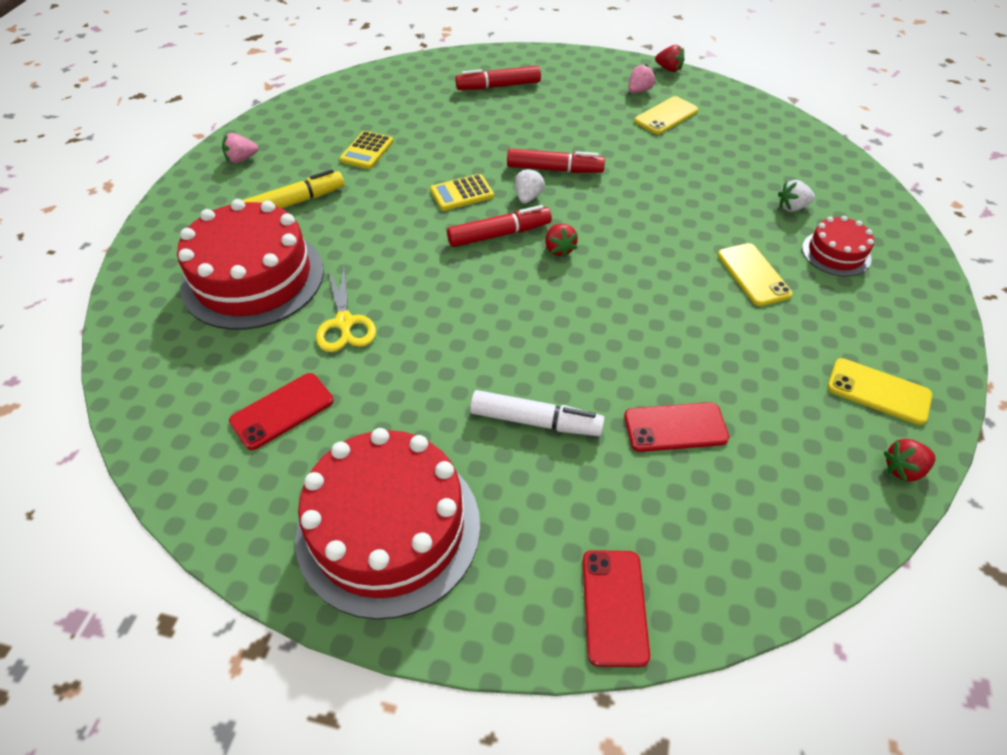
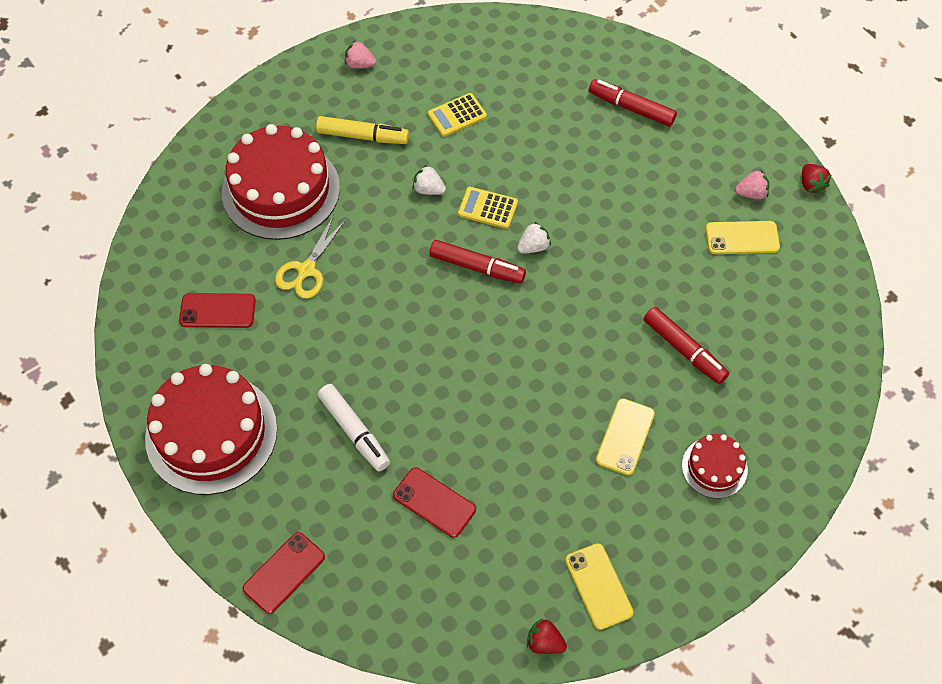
camera: 40 degrees right, 10 degrees up
(554, 169) = (582, 232): red marker -> red marker (684, 350)
(559, 249) = (506, 311): red strawberry -> none
(792, 207) = (734, 403): white strawberry -> white strawberry (428, 189)

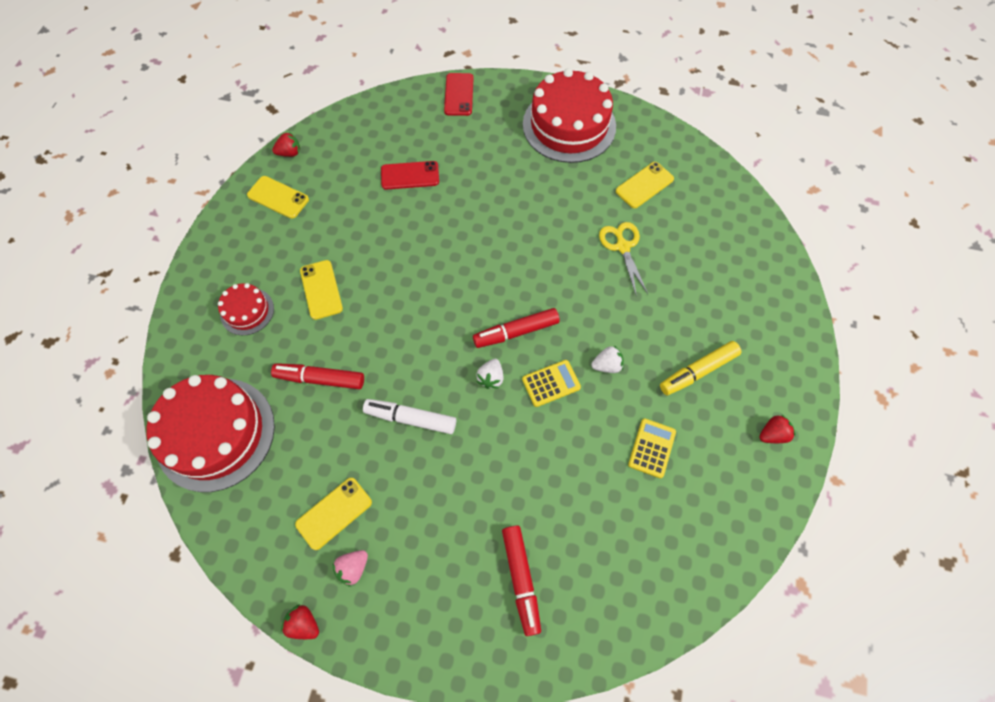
camera: 140 degrees right, 5 degrees up
(217, 311) = (644, 185): red phone -> yellow phone
(281, 190) = (702, 286): red cake -> red cake (215, 433)
(354, 431) = (492, 179): white marker -> white marker (411, 419)
(360, 64) = (772, 434): pink strawberry -> red strawberry
(631, 108) = (521, 579): red marker -> red marker turned 90 degrees clockwise

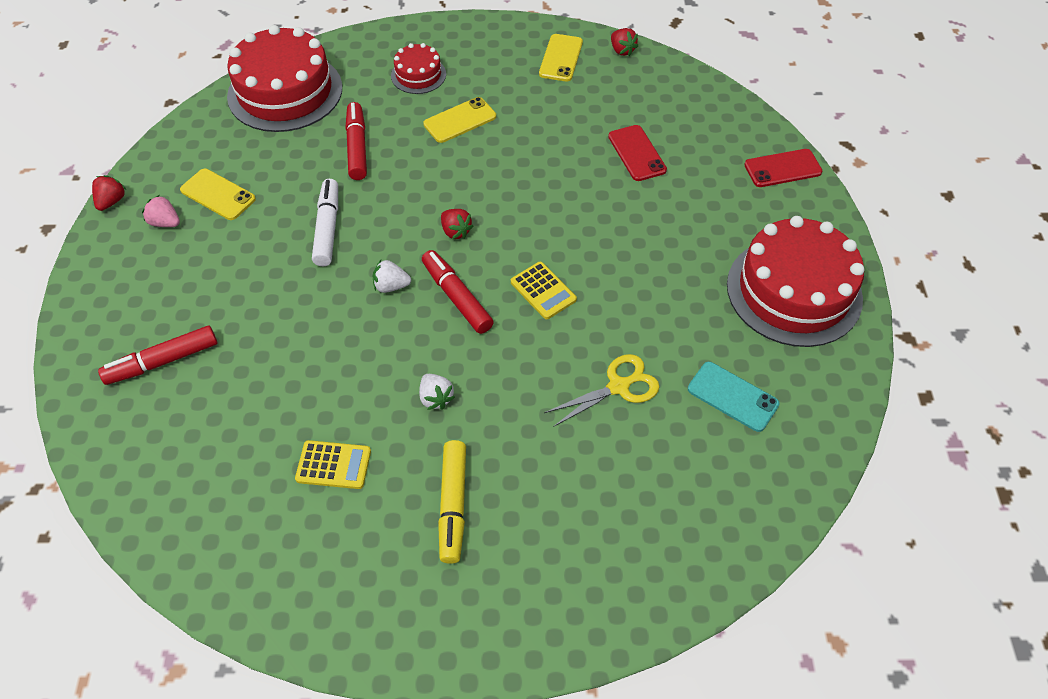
camera: 75 degrees right, 10 degrees down
(551, 383) = (397, 344): yellow calculator -> yellow calculator (543, 291)
(644, 185) = (732, 396): yellow phone -> turquoise phone
(698, 371) = (453, 505): yellow marker -> yellow marker turned 135 degrees counterclockwise
(772, 434) = (379, 612): red strawberry -> red strawberry (456, 231)

